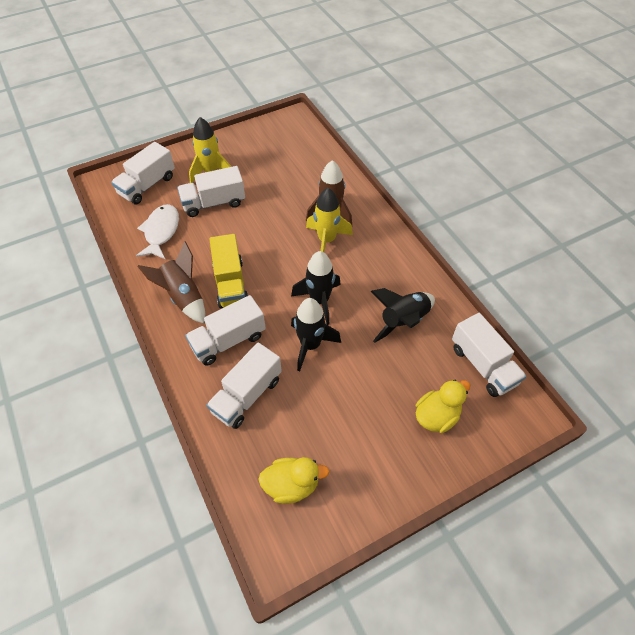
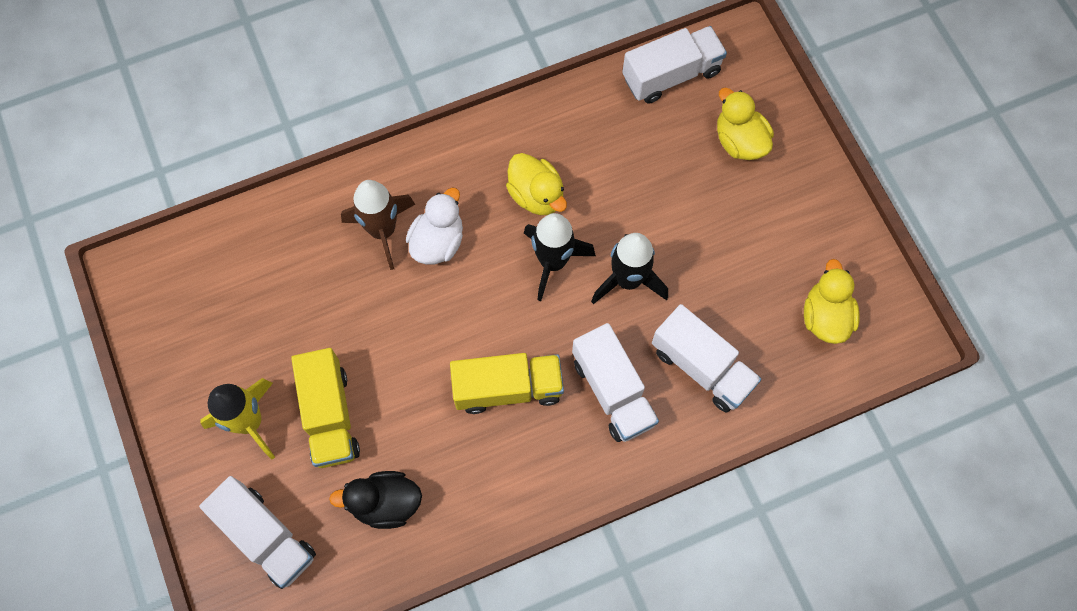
camera: 85 degrees left, 15 degrees up
(161, 232) = (385, 503): white fish -> black duck
(183, 297) = (527, 460): brown rocket -> none
(214, 203) = (330, 416): white truck -> yellow truck
(326, 240) = (438, 242): yellow rocket -> white duck
(367, 288) = (536, 195): none -> yellow duck
(403, 321) = (597, 156): black rocket -> none

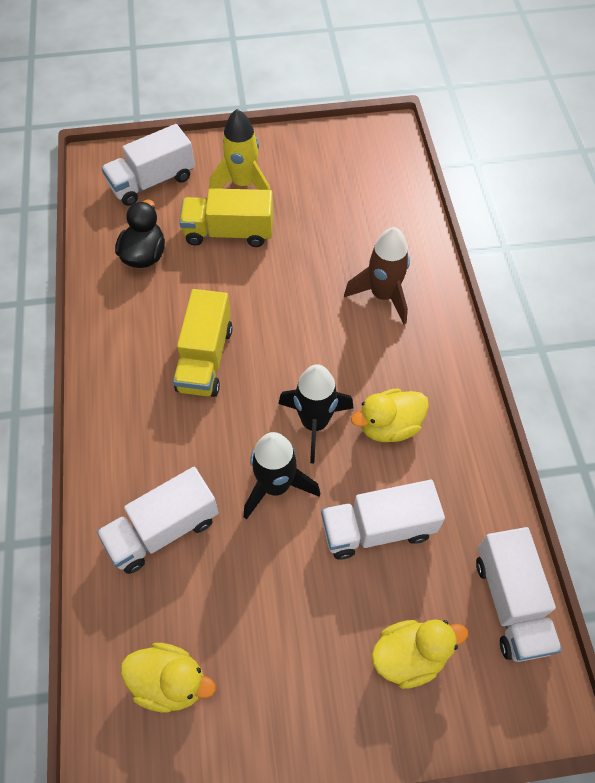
camera: 105 degrees right, 10 degrees down
(438, 242) = (361, 334): white duck -> none
(613, 391) = (170, 442): white truck -> white truck (377, 528)

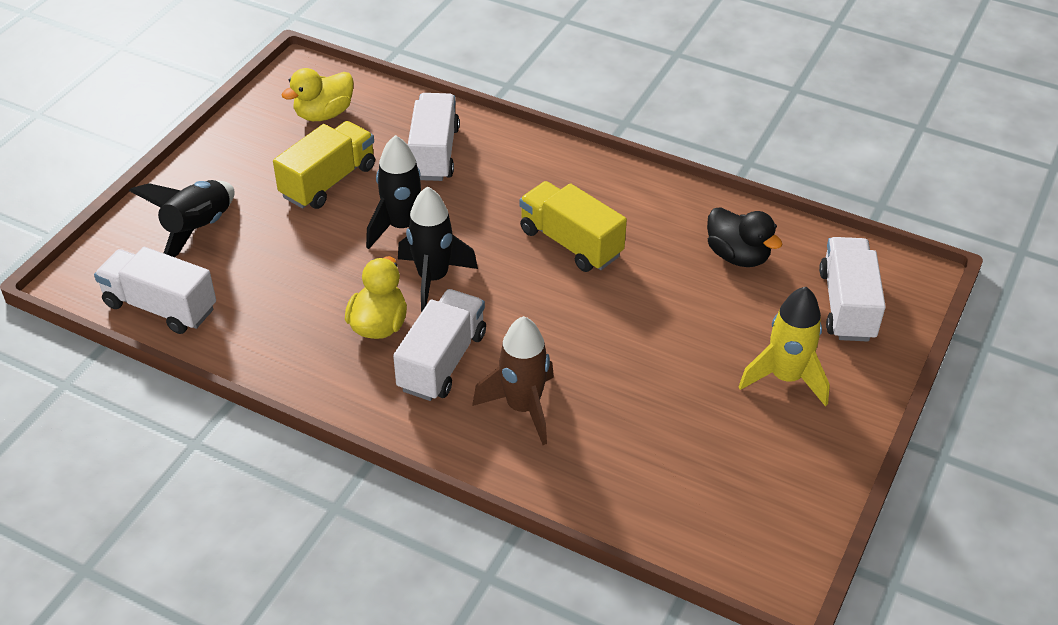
camera: 125 degrees right, 15 degrees down
(229, 232) = (718, 331): yellow truck -> yellow truck (328, 181)
(377, 528) = (302, 265): white truck -> white truck (442, 361)
(409, 656) = (198, 230): yellow duck -> black rocket

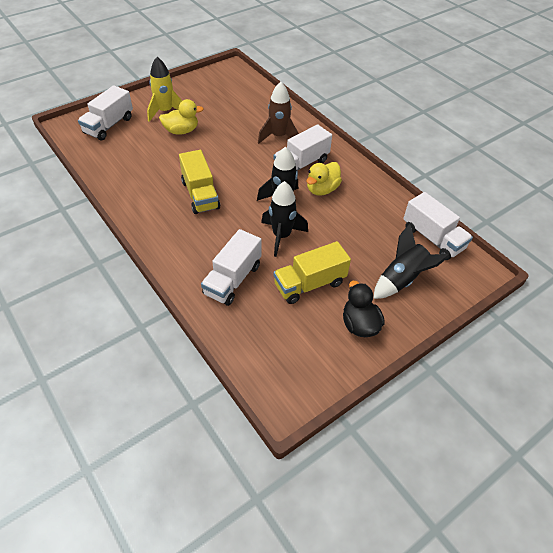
camera: 155 degrees left, 5 degrees up
(324, 114) = (287, 345): yellow duck -> yellow duck (181, 131)
(737, 256) = (129, 160): black duck -> black duck (359, 324)

